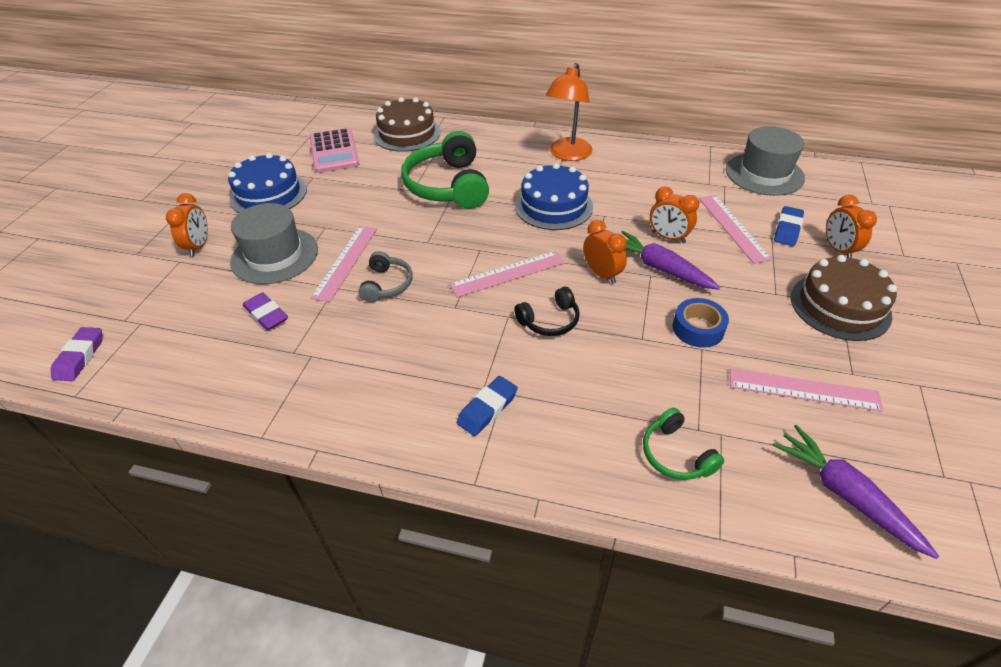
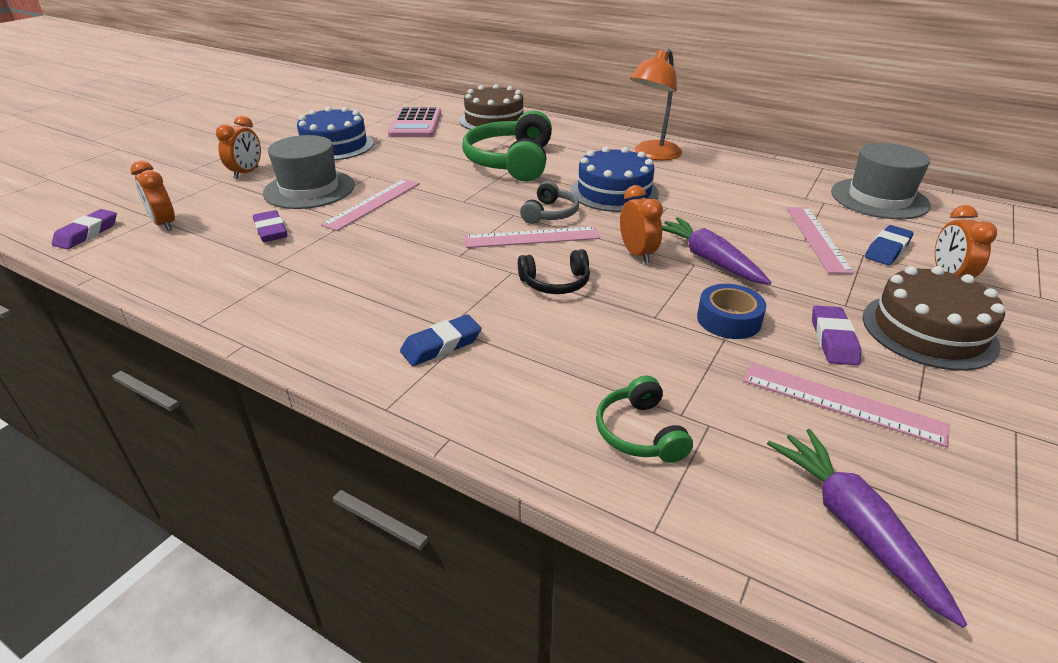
camera: 15 degrees right, 10 degrees down
(386, 284) = (401, 226): grey headphones -> grey headphones (550, 213)
(668, 237) = (732, 235): orange clock -> orange clock (164, 224)
(778, 331) = (833, 340): none -> purple eraser

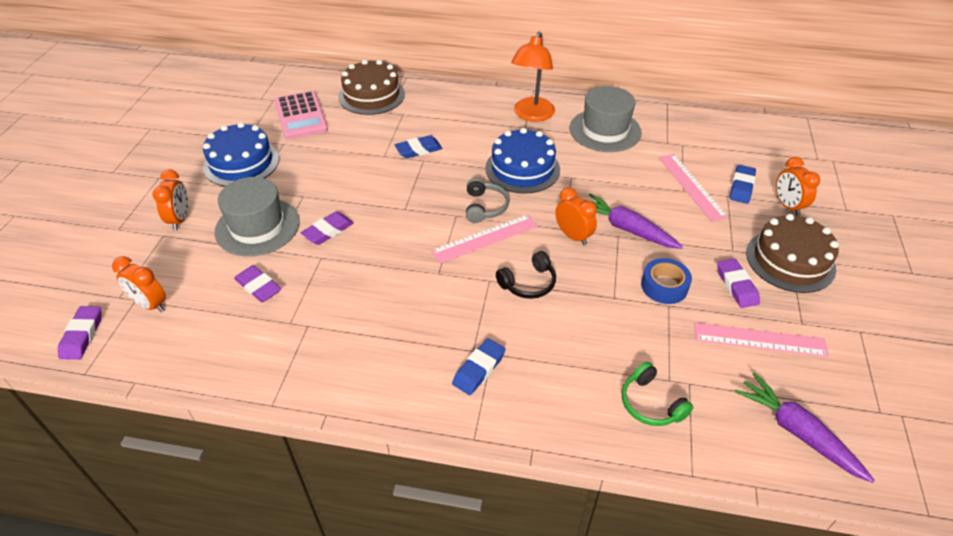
camera: 20 degrees left, 10 degrees up
(372, 204) = (328, 231): pink ruler -> purple eraser
(511, 162) = (418, 150): green headphones -> blue eraser
(879, 198) = (718, 131): grey hat -> grey hat (605, 130)

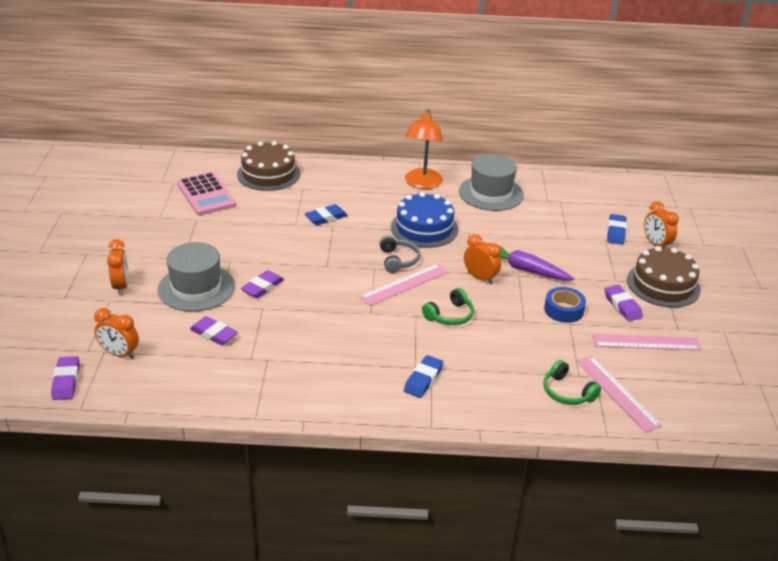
camera: 10 degrees left, 10 degrees down
(241, 163) = (162, 237): blue cake -> none
(528, 283) = (450, 315): black headphones -> green headphones
(691, 186) = (574, 234): pink ruler -> pink ruler (617, 393)
(797, 432) = (683, 401): purple carrot -> none

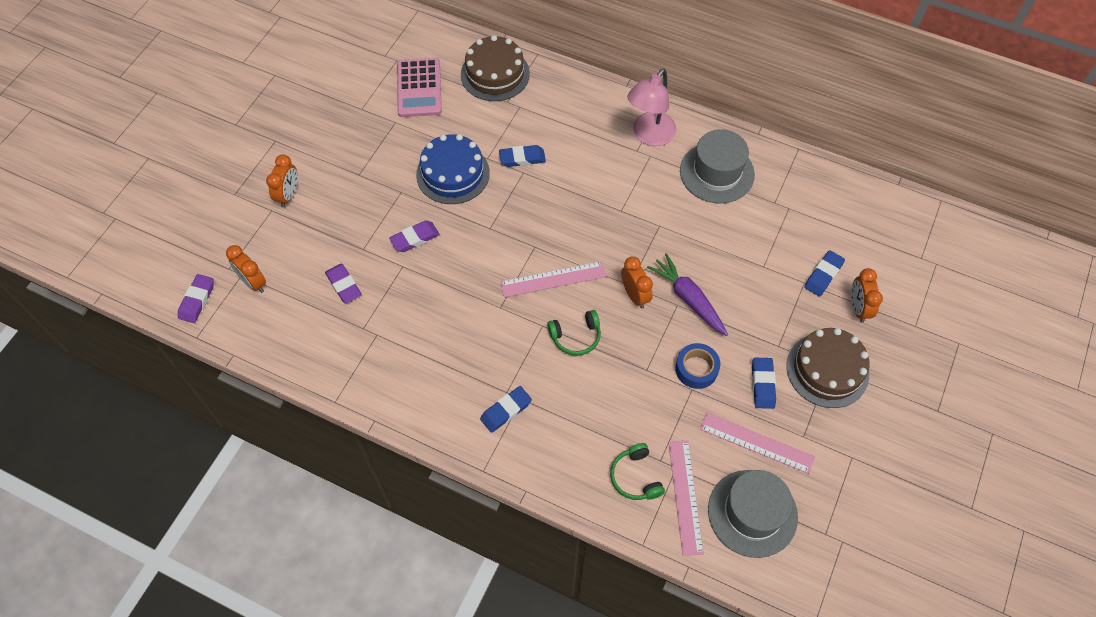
camera: 25 degrees right, 25 degrees up
(196, 288) = (354, 219): grey hat -> grey hat (752, 513)
(398, 260) = (564, 243): grey headphones -> none
(422, 184) = (649, 136): orange lamp -> pink lamp
(424, 228) = (615, 204): blue cake -> blue cake (453, 173)
(622, 306) = (763, 384): purple eraser -> blue eraser

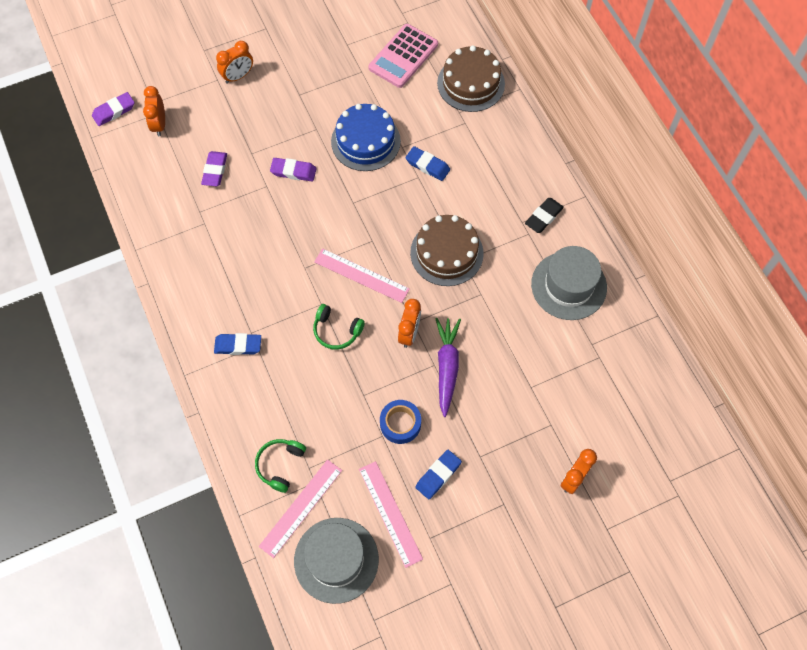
camera: 40 degrees right, 5 degrees up
(649, 136) = (543, 217): pink lamp -> black eraser
(823, 275) = (572, 431): blue eraser -> none
(827, 370) = (499, 505): brown cake -> brown cake (446, 253)

